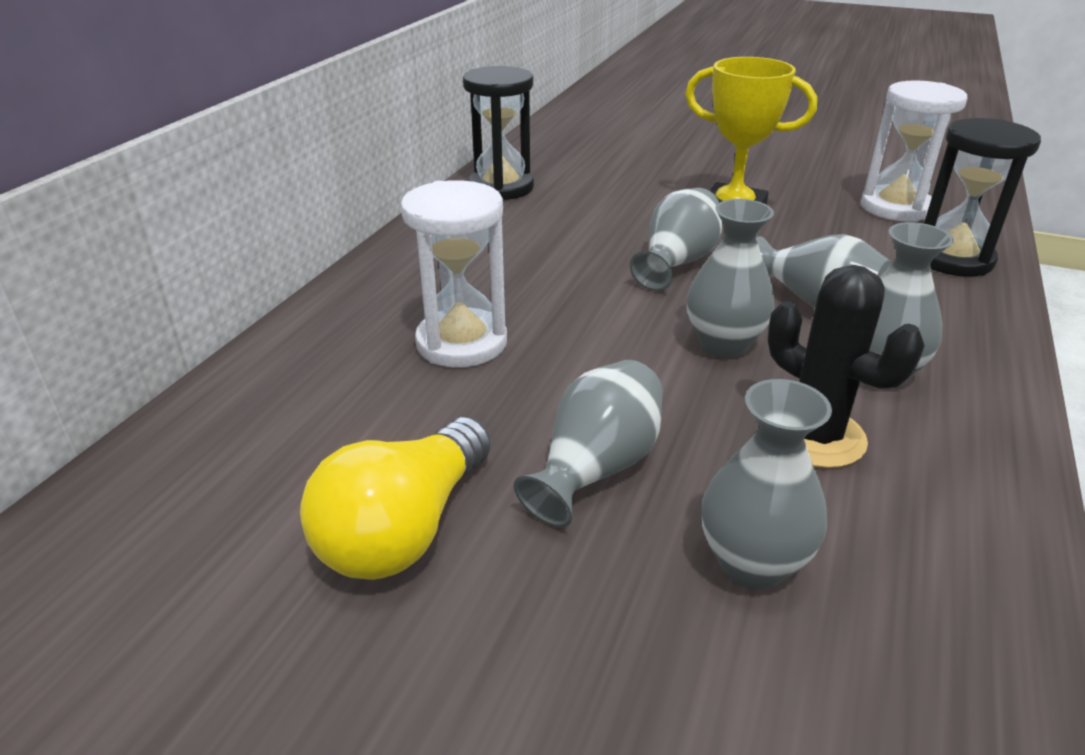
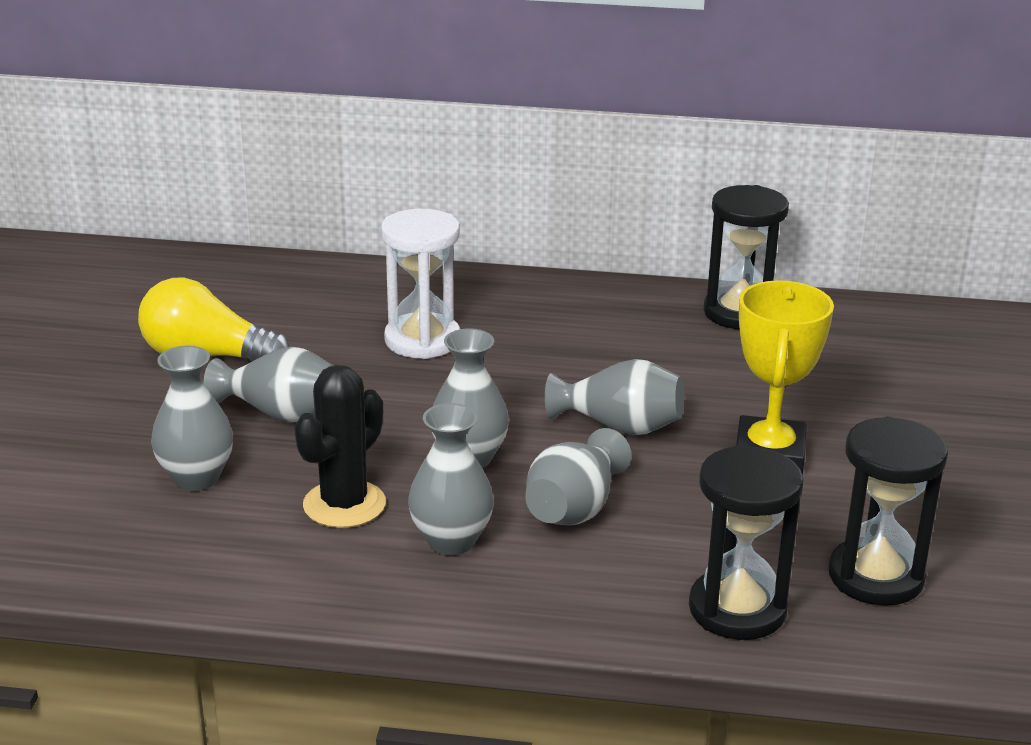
camera: 75 degrees right, 5 degrees down
(895, 207) = (876, 576): white hourglass -> black hourglass

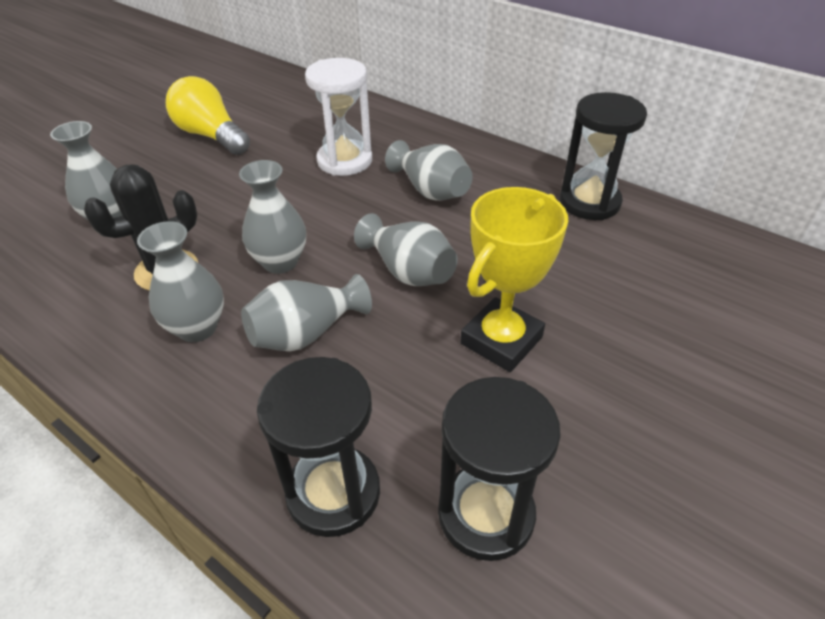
camera: 30 degrees right, 15 degrees up
(280, 413) = (206, 188): grey vase -> grey vase (430, 190)

